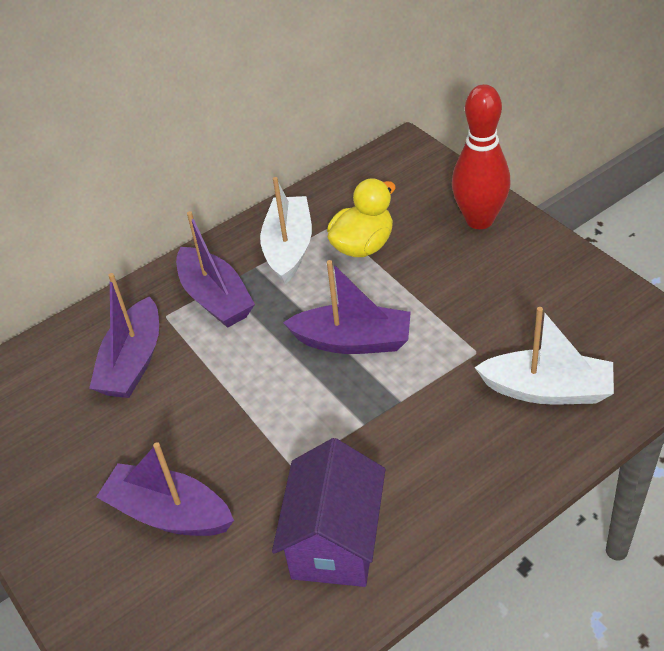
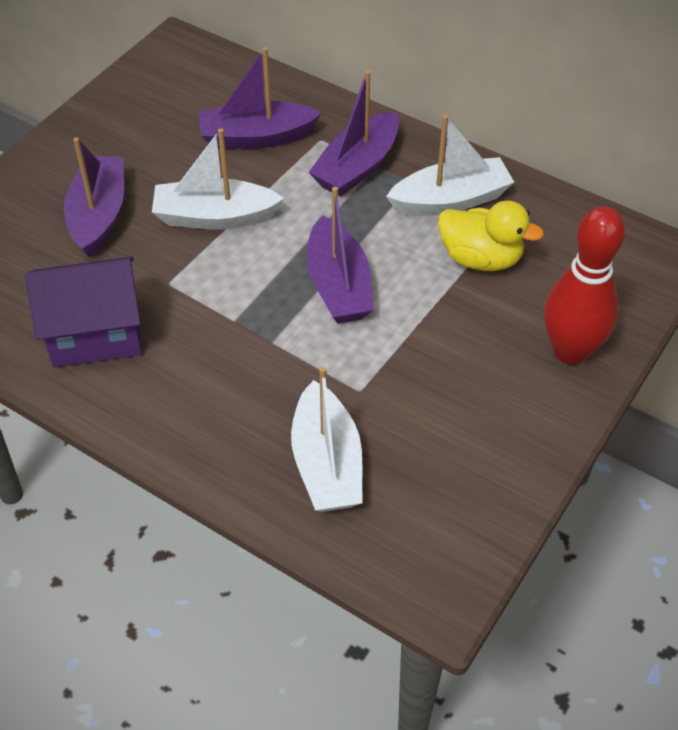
camera: 65 degrees right, 5 degrees up
(223, 414) = (215, 217): none -> white boat

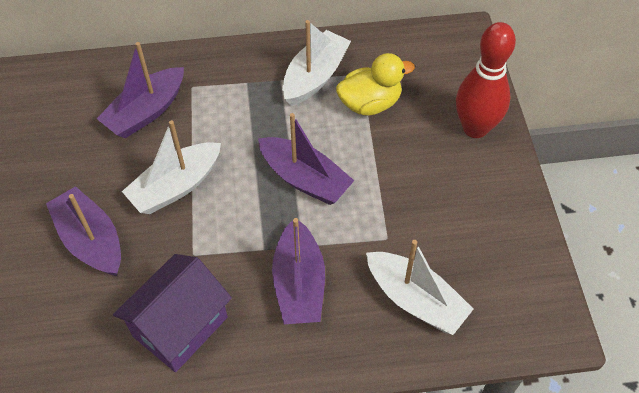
camera: 40 degrees left, 5 degrees up
(357, 167) = (235, 91): purple boat -> purple boat (299, 284)

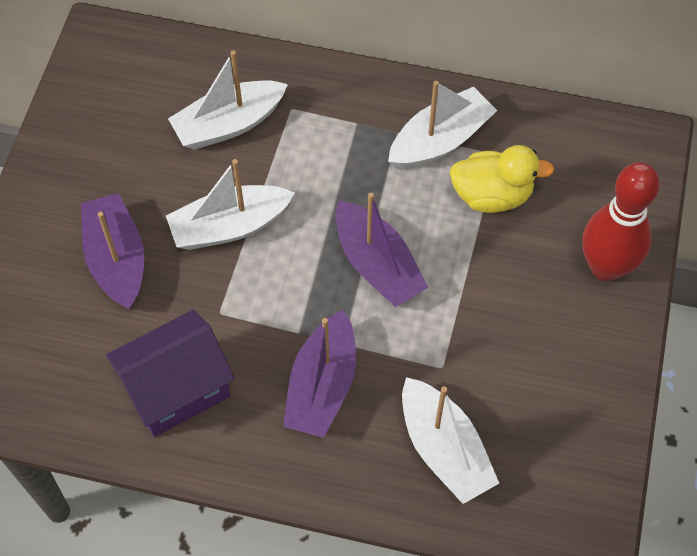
camera: 20 degrees right, 5 degrees up
(146, 112) = (229, 124): purple boat -> white boat

